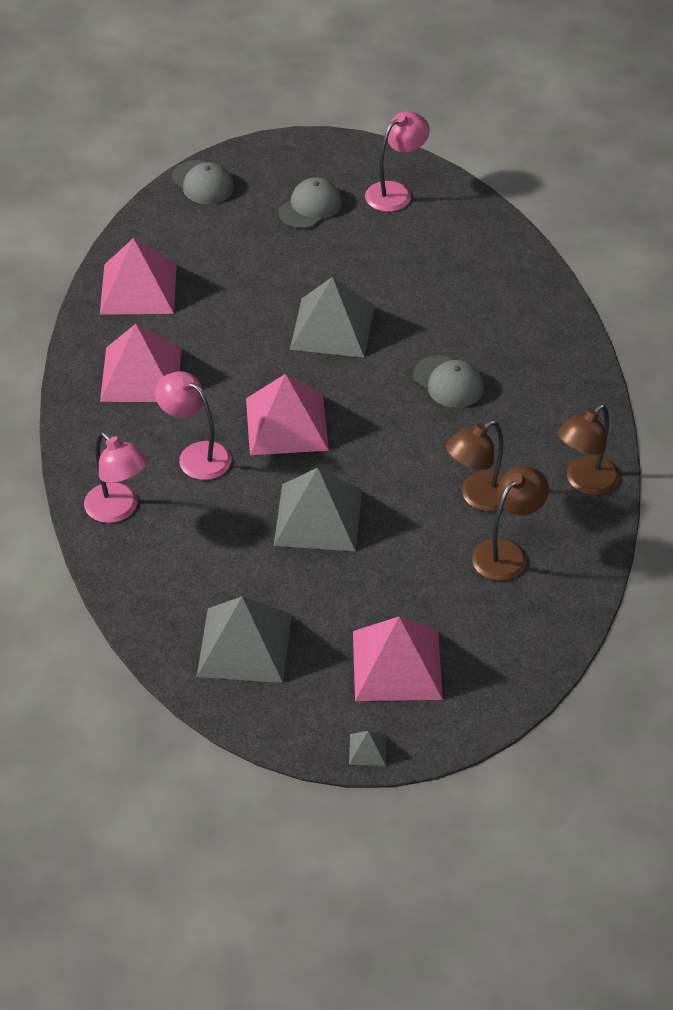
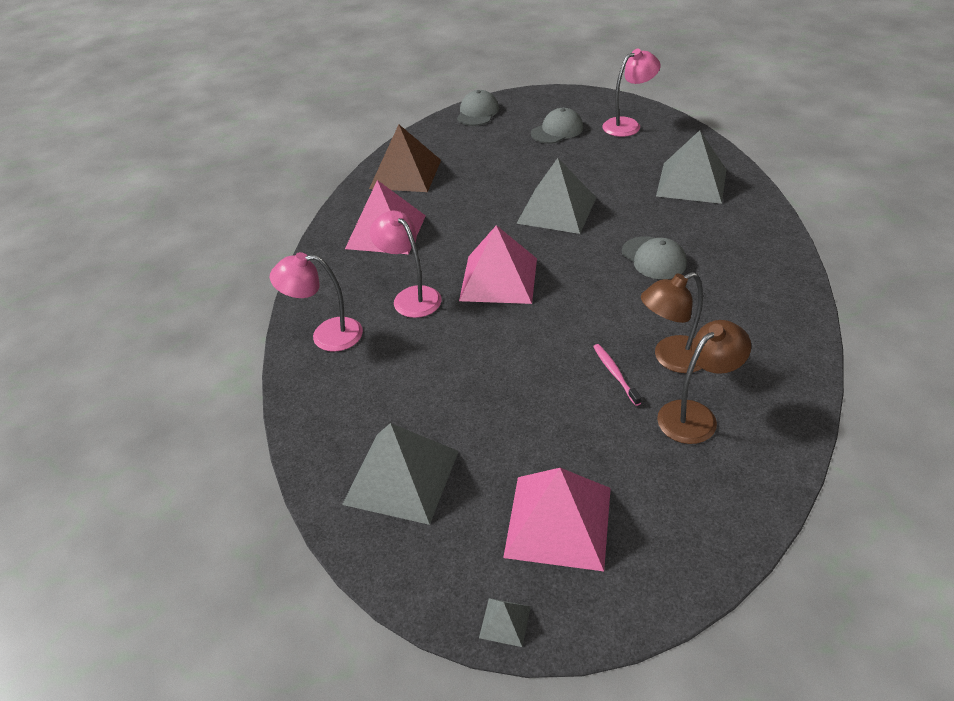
camera: 15 degrees right, 5 degrees down
(118, 510) = (326, 335): pink lamp -> pink lamp turned 120 degrees clockwise
(138, 288) = (405, 174): pink pyramid -> brown pyramid
(203, 183) = (477, 112): grey cap -> grey cap turned 135 degrees counterclockwise
(318, 517) = (508, 360): grey pyramid -> grey pyramid (691, 182)
(426, 519) = (615, 373): none -> pink toothbrush
(585, 482) = (783, 355): brown lamp -> none

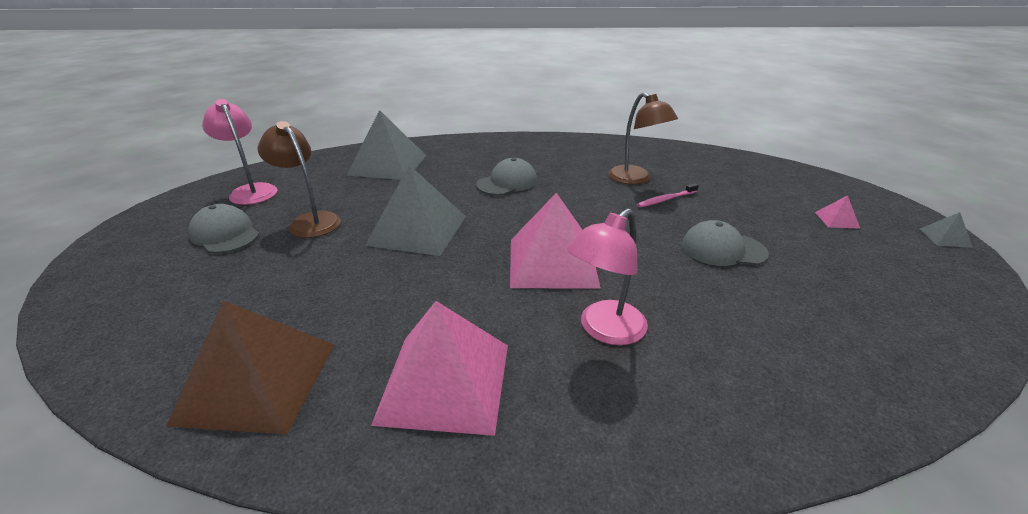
camera: 100 degrees left, 10 degrees down
(326, 335) = (724, 413): pink lamp -> none
(401, 477) = (884, 302): grey pyramid -> none
(477, 112) = (92, 310): grey cap -> grey cap (723, 249)
(558, 522) = (837, 220): pink pyramid -> pink pyramid, size x0.41
(695, 415) = (689, 173): brown lamp -> brown lamp (310, 221)

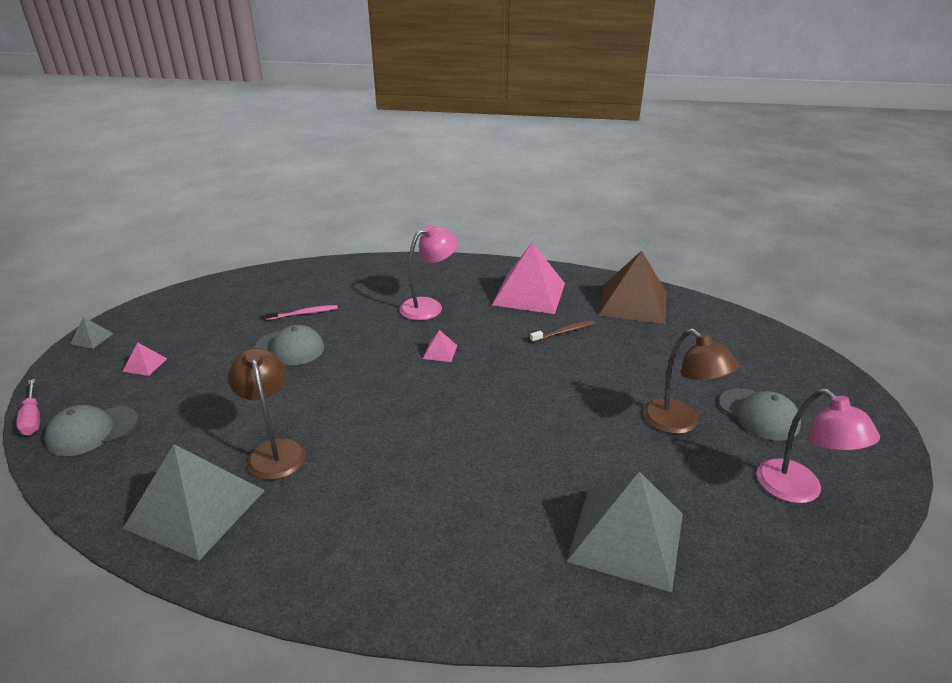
camera: 170 degrees left, 0 degrees up
(396, 306) = (564, 332): none -> brown toothbrush
(417, 230) = (558, 397): grey pyramid -> grey pyramid (196, 508)
(507, 182) = (447, 465): grey cap -> grey cap (92, 431)
(552, 262) = (440, 352): pink pyramid -> pink pyramid, size x0.41
(666, 199) = (275, 410): pink toothbrush -> pink toothbrush (304, 313)
(839, 180) = (32, 418): none -> pink screwdriver

